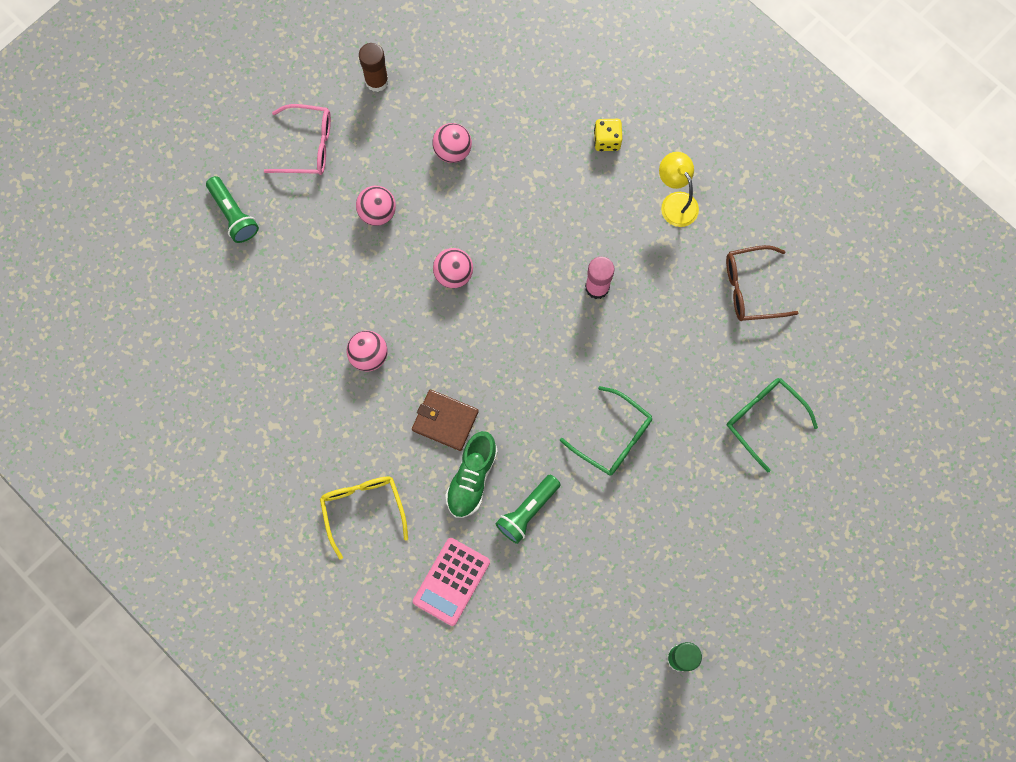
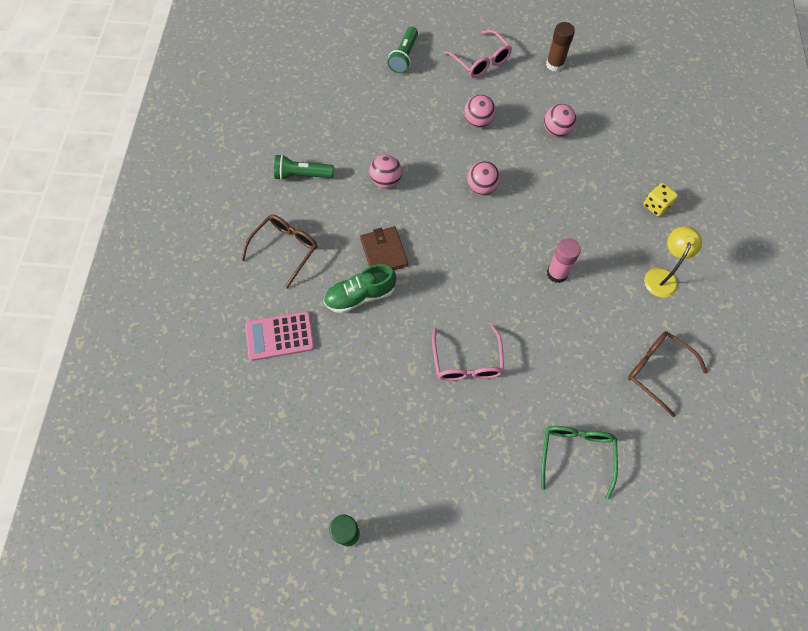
camera: 50 degrees right, 10 degrees down
(363, 509) = (285, 249): yellow glasses -> brown glasses
(527, 511) = (367, 346): green flashlight -> green flashlight (302, 175)
(613, 437) = (467, 362): green glasses -> pink glasses

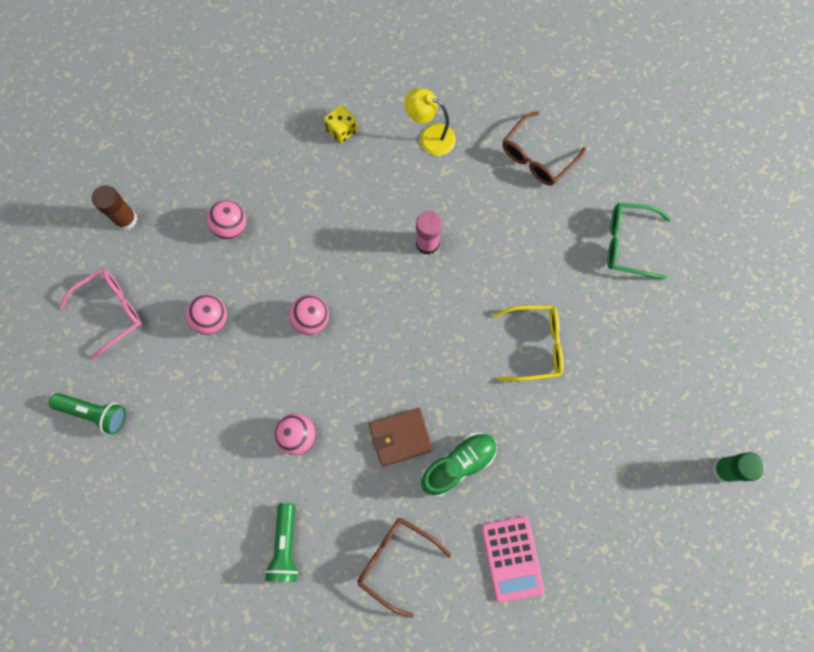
camera: 90 degrees left, 10 degrees up
(360, 296) = (458, 464): green shoe -> green shoe turned 105 degrees counterclockwise
(467, 362) = (535, 345): pink glasses -> yellow glasses

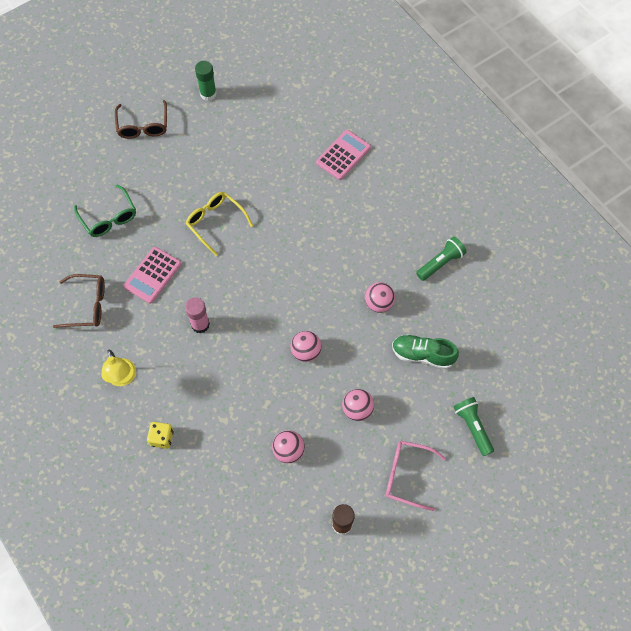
camera: 130 degrees left, 10 degrees down
(396, 560) = (396, 206): brown glasses -> brown glasses (143, 126)
(400, 437) = (330, 251): brown wallet -> none
(458, 464) = (318, 213): green shoe -> green shoe (423, 355)
(521, 238) = (152, 275): none -> pink calculator

